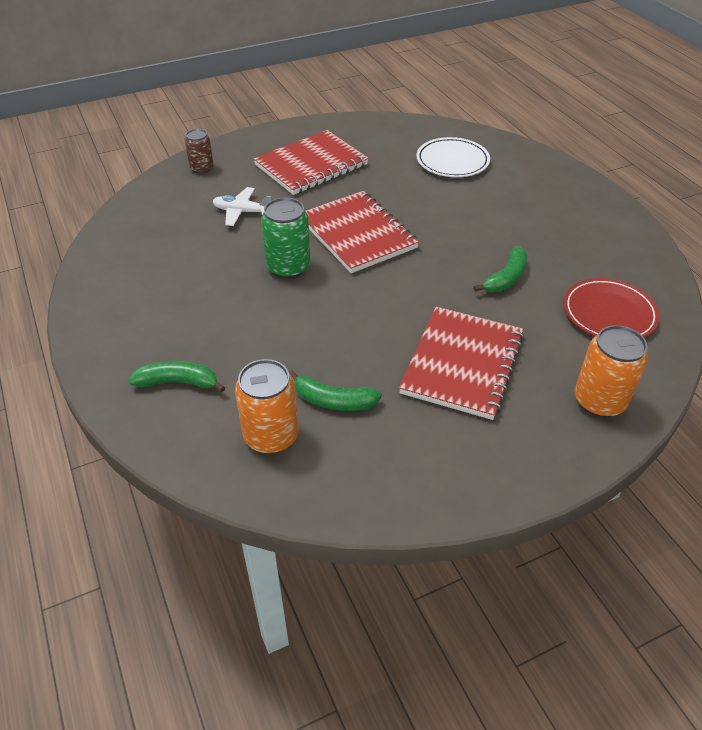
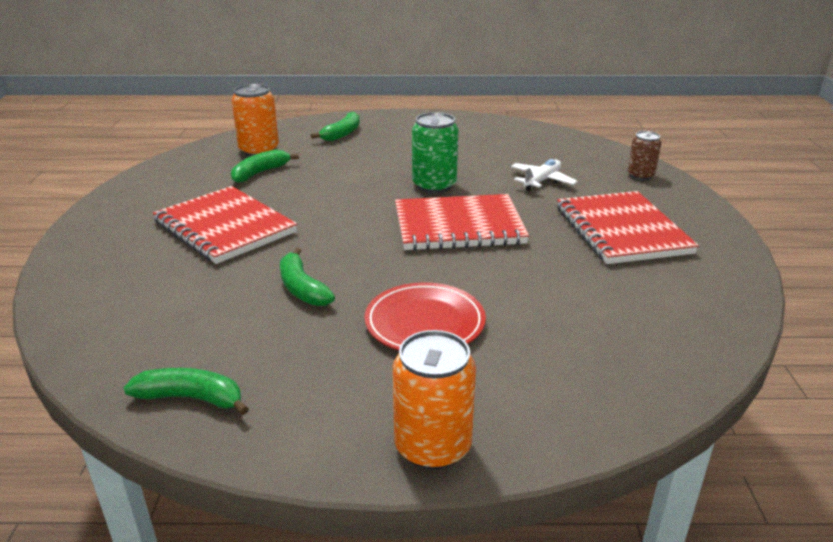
camera: 115 degrees right, 15 degrees down
(452, 161) = (586, 336): white plate -> none
(599, 401) = (95, 276): orange can -> orange can (432, 446)
(609, 313) = (171, 334): red plate -> red plate (425, 323)
(643, 274) = (191, 398): none -> green banana

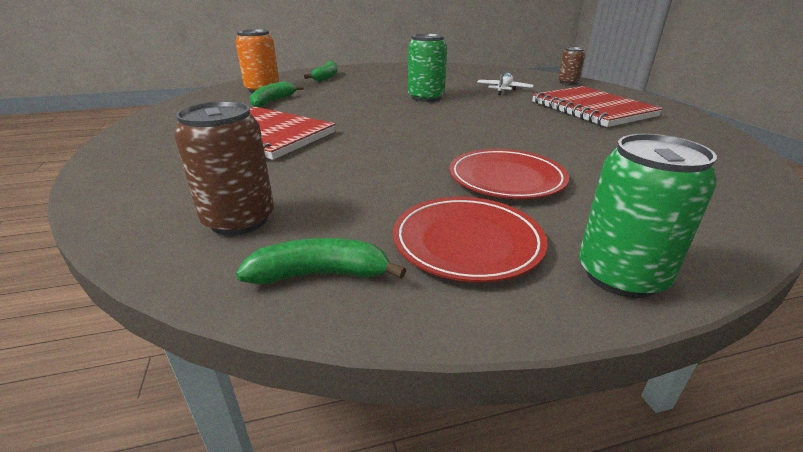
camera: 15 degrees left, 0 degrees up
(155, 332) = (239, 220): none -> brown can
(302, 288) = (371, 168): green banana -> none
(329, 389) = (467, 242): none -> red plate
(432, 446) = (621, 275): orange can -> green can
(458, 226) = (469, 117): red notebook -> none

